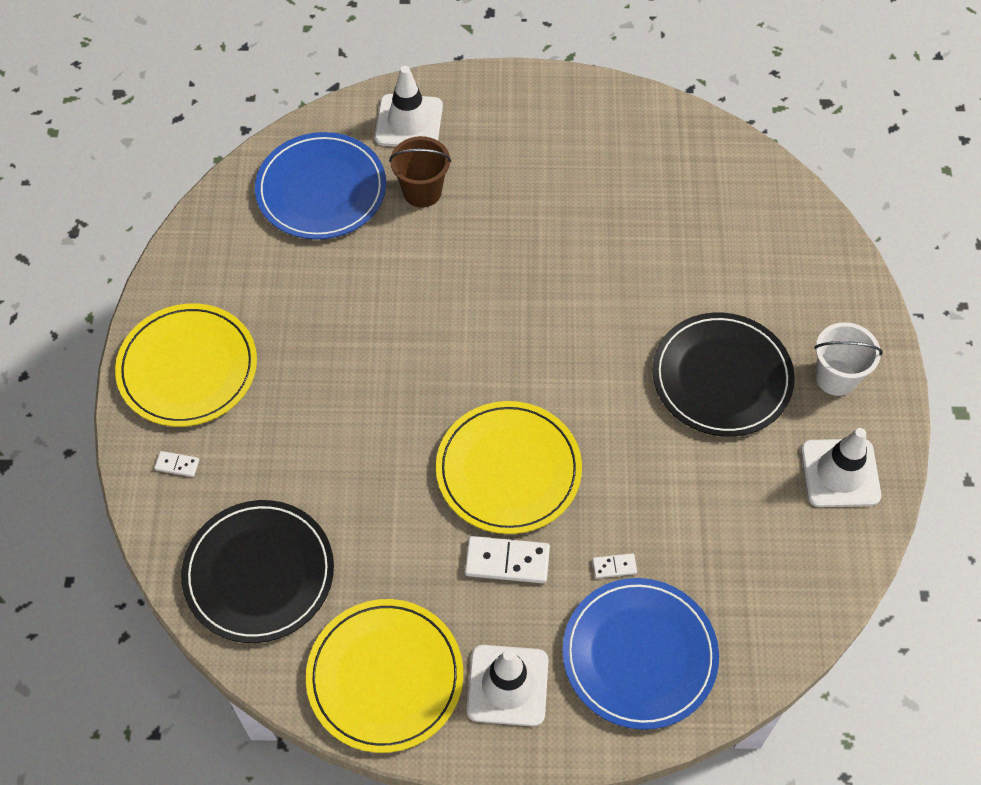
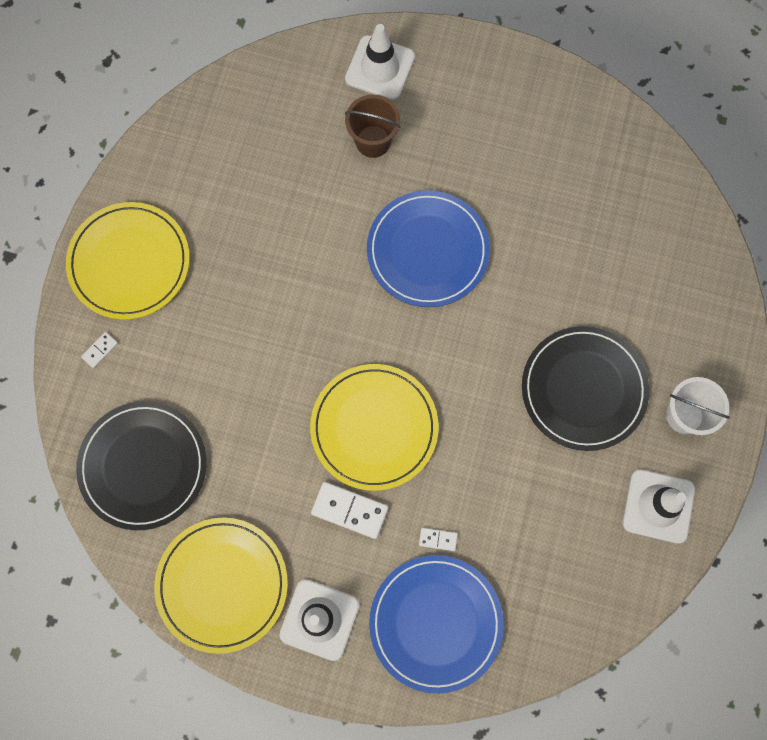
camera: 15 degrees right, 15 degrees up
(177, 465) = (100, 350): white domino -> white domino turned 75 degrees counterclockwise
(321, 189) = (285, 117): blue plate -> blue plate (427, 250)

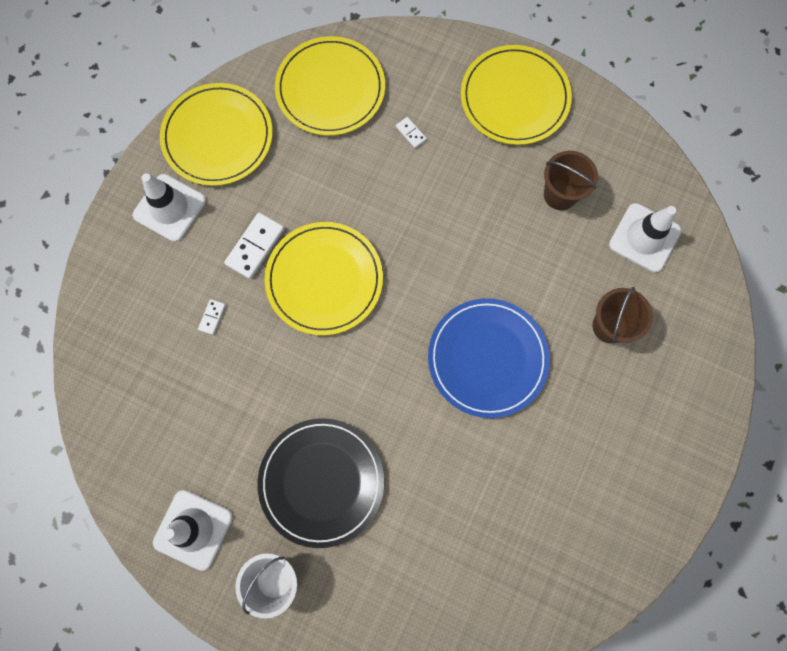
camera: 100 degrees right, 0 degrees up
(100, 350) = (437, 66): white domino -> white domino (411, 133)
(143, 466) = (330, 89): black plate -> yellow plate
(238, 203) = (560, 194): none -> brown bucket
(380, 68) = (690, 346): white traffic cone -> white traffic cone (644, 238)
(436, 623) = (141, 302): blue plate -> none

